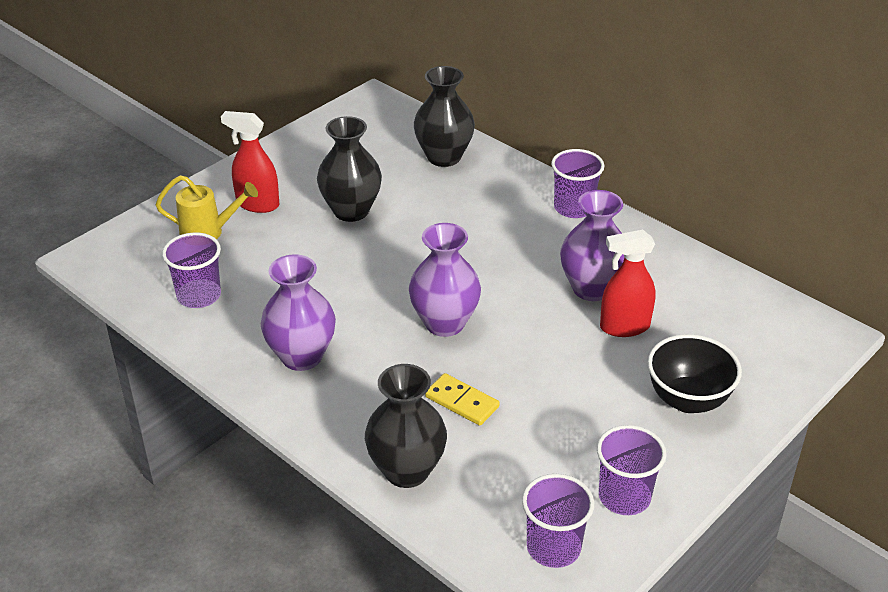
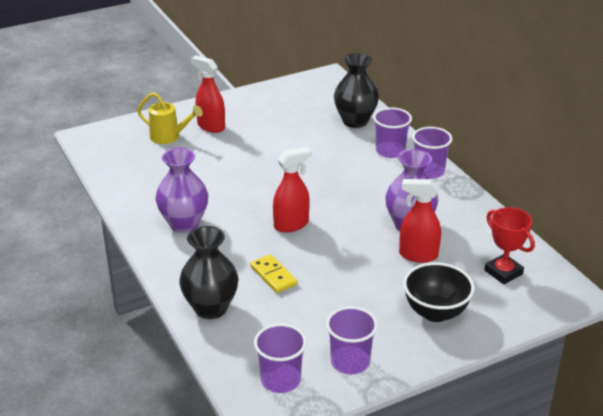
camera: 20 degrees right, 5 degrees down
(199, 295) = (141, 173): purple cup -> purple cup (390, 151)
(351, 211) = (270, 142): black vase -> none
(444, 323) = (291, 225): purple vase -> red spray bottle
(736, 324) = (503, 272): none -> red trophy

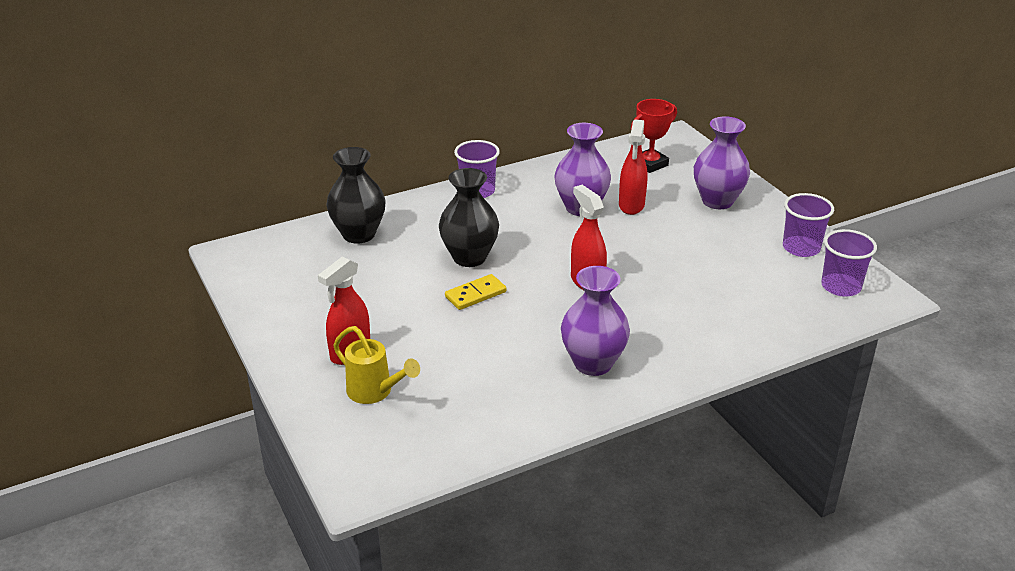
camera: 90 degrees left, 0 degrees up
(169, 137) = (374, 392): yellow watering can -> yellow watering can turned 105 degrees clockwise
(211, 308) = (749, 334): black vase -> black vase (469, 257)
(273, 275) = (683, 293): yellow domino -> yellow domino (475, 294)
(390, 151) = (432, 213): purple cup -> none
(435, 312) = (717, 201): black bowl -> purple vase

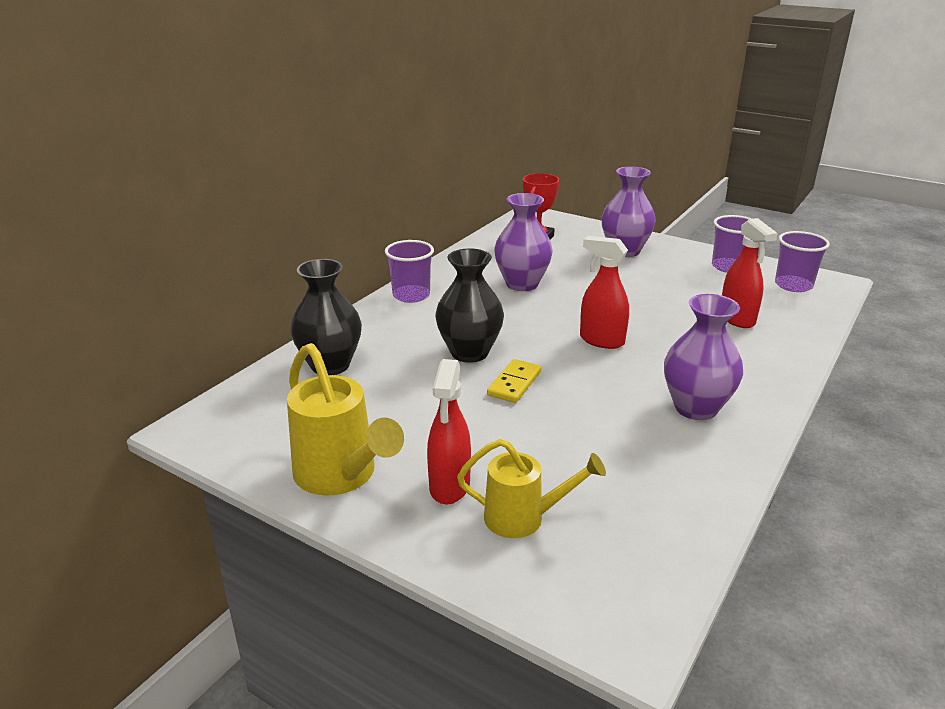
camera: 30 degrees left, 5 degrees down
(290, 320) = (341, 476): none -> yellow watering can
(631, 205) = (562, 271): red spray bottle -> red spray bottle (737, 319)

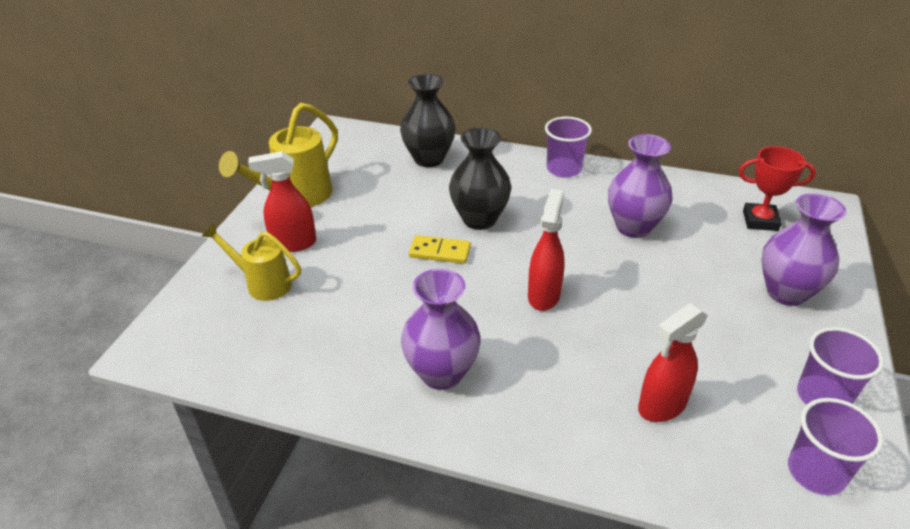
camera: 75 degrees right, 10 degrees up
(523, 518) = (263, 284): yellow watering can -> yellow watering can turned 120 degrees clockwise

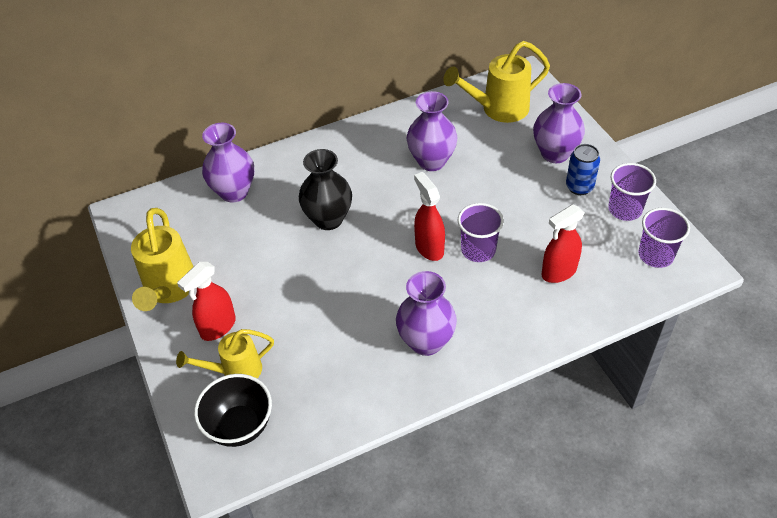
camera: 40 degrees left, 10 degrees up
(211, 326) = (240, 426): none -> black bowl
(429, 159) = (234, 192): black vase -> purple vase
(440, 252) = (330, 262): yellow domino -> none
(564, 169) = (341, 141): purple cup -> purple cup (478, 250)
(661, 406) = (558, 272): red spray bottle -> red spray bottle turned 45 degrees clockwise
(760, 221) = (498, 109): red trophy -> yellow watering can
(783, 340) = (579, 187): none -> blue can

